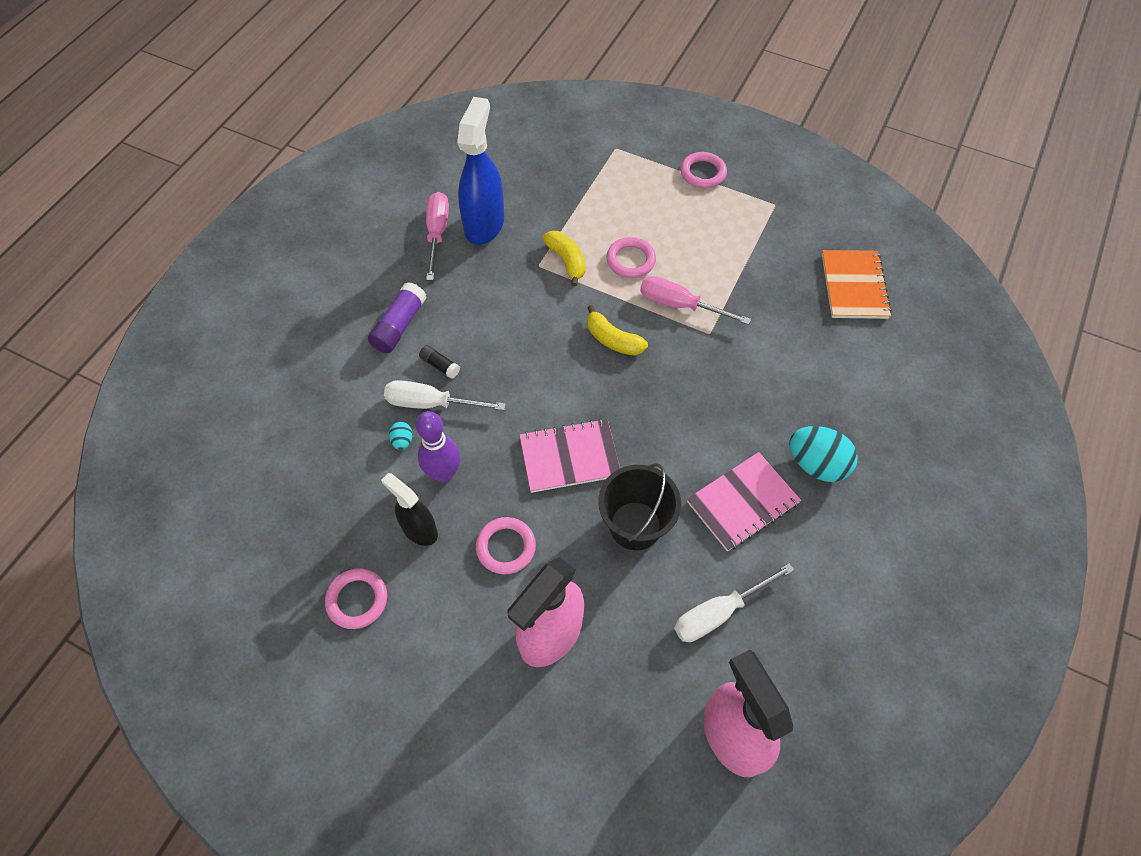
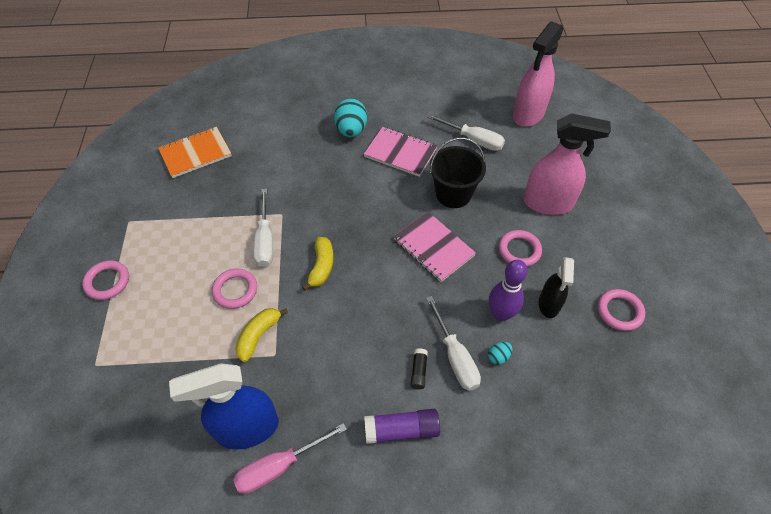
camera: 120 degrees left, 5 degrees down
(679, 305) = (265, 240): pink screwdriver -> white screwdriver

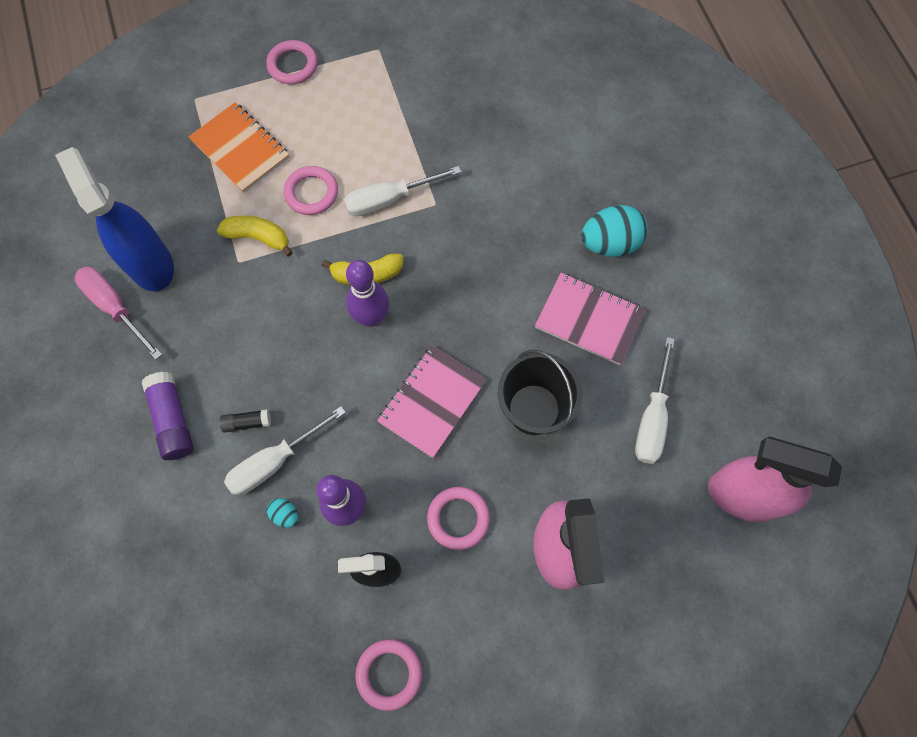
camera: 75 degrees right, 15 degrees up
(195, 153) = (502, 74): orange notebook -> orange notebook (240, 149)
(357, 271) = (371, 317): none -> purple bowling pin
(400, 153) = (589, 320): pink notebook -> pink notebook turned 75 degrees counterclockwise

